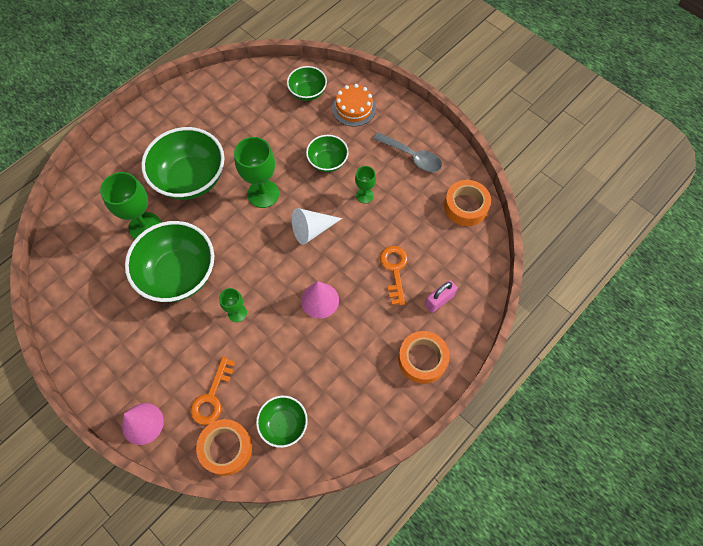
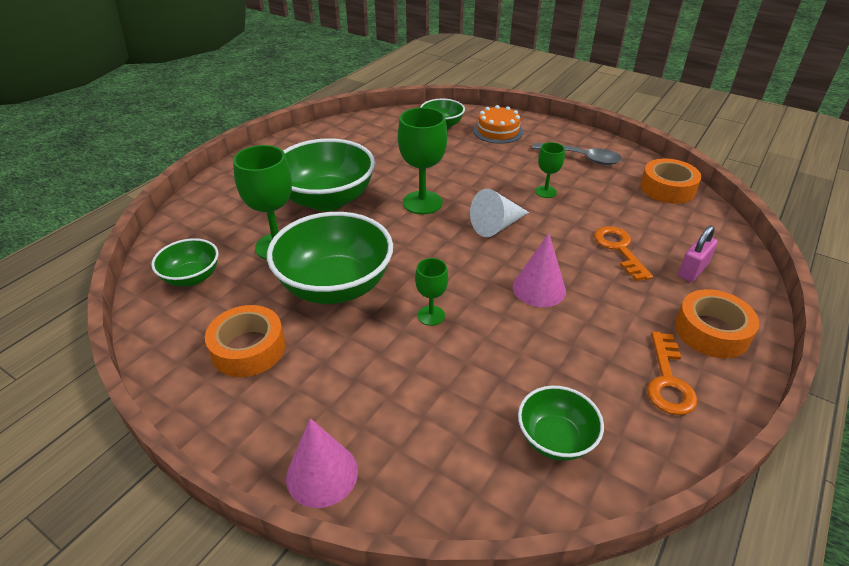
camera: 10 degrees left, 25 degrees down
(212, 396) = (427, 419): orange key -> orange key (668, 380)
(226, 448) = (475, 488): orange tape -> orange tape (248, 348)
(327, 161) = (488, 170): green bowl -> green bowl (192, 277)

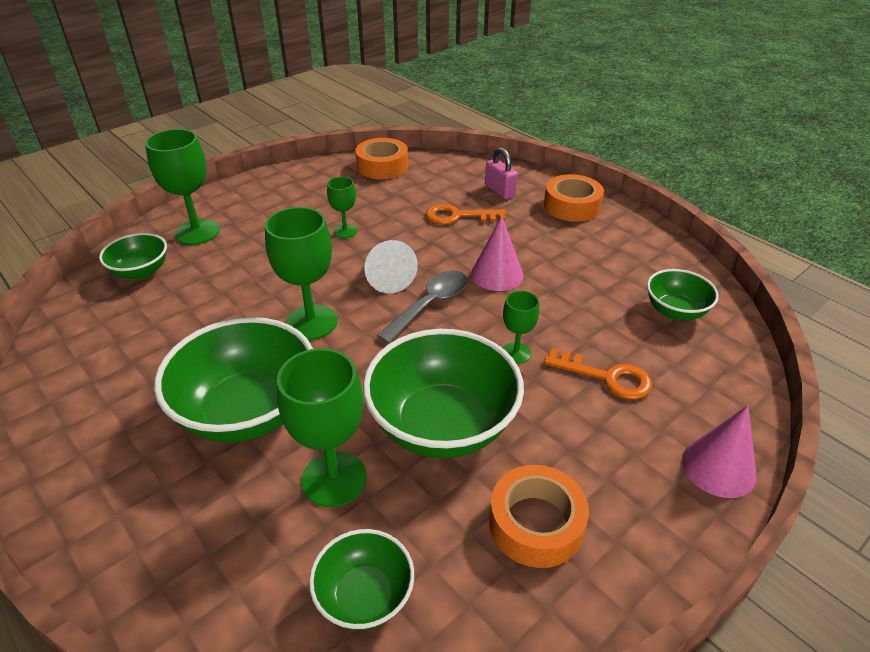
camera: 75 degrees left, 0 degrees up
(498, 131) = (197, 232): orange cake -> green goblet
(582, 158) = (299, 194): grey spoon -> grey spoon (430, 305)
(668, 380) = (619, 241): orange key -> orange key (606, 377)

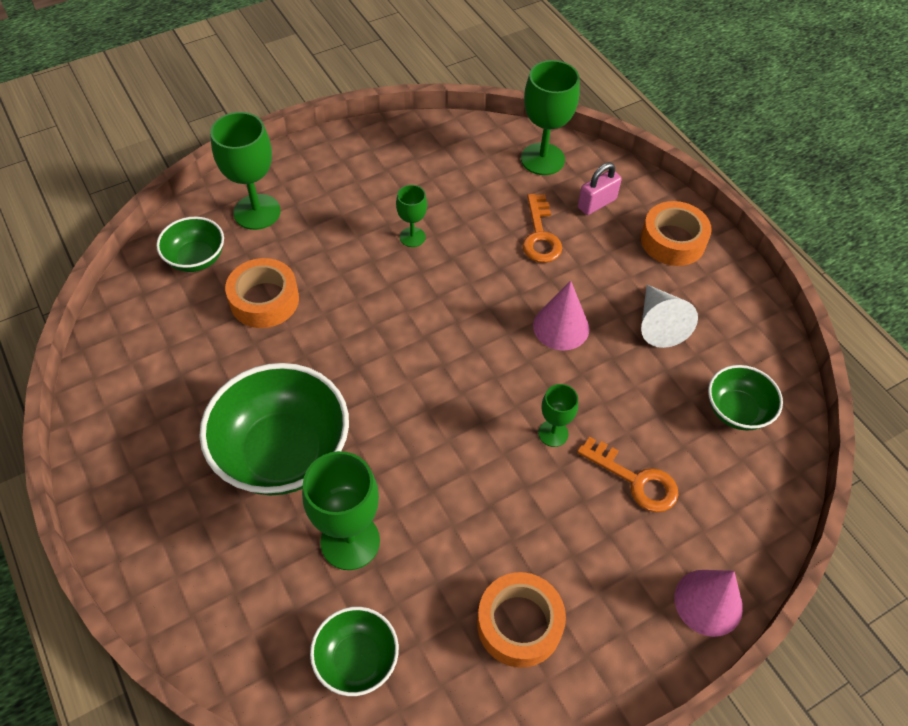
camera: 10 degrees right, 15 degrees up
(311, 322) = (357, 356): green goblet -> green goblet (542, 159)
(382, 166) = (472, 142): orange tape -> orange tape (264, 300)
(387, 277) = (445, 310): white cone -> white cone (659, 324)
(430, 305) = (480, 356): grey spoon -> none
(442, 425) = (460, 503): green bowl -> none
(458, 216) = (540, 235): orange key -> orange key turned 105 degrees counterclockwise
(499, 191) = (596, 203): pink padlock -> pink padlock turned 75 degrees clockwise

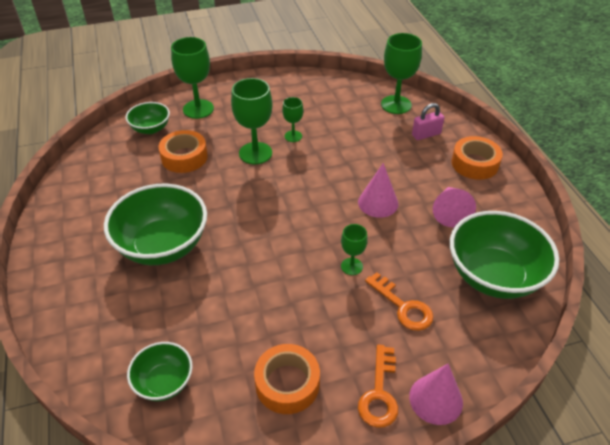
camera: 15 degrees right, 10 degrees down
(350, 541) = (187, 307): green goblet -> green goblet (255, 153)
(540, 235) = (380, 147): orange key -> orange key (379, 393)
(659, 324) = (450, 212): white cone -> pink cone
(736, 411) = (493, 276): green bowl -> green bowl, size x1.87

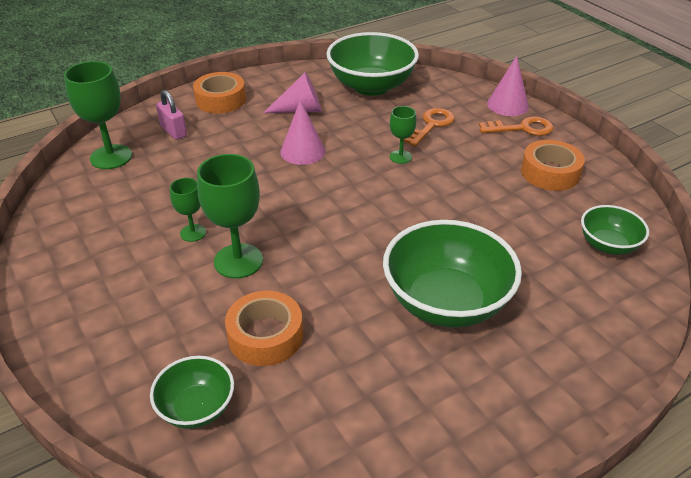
camera: 105 degrees left, 5 degrees down
(198, 109) = (130, 358): green goblet -> none

